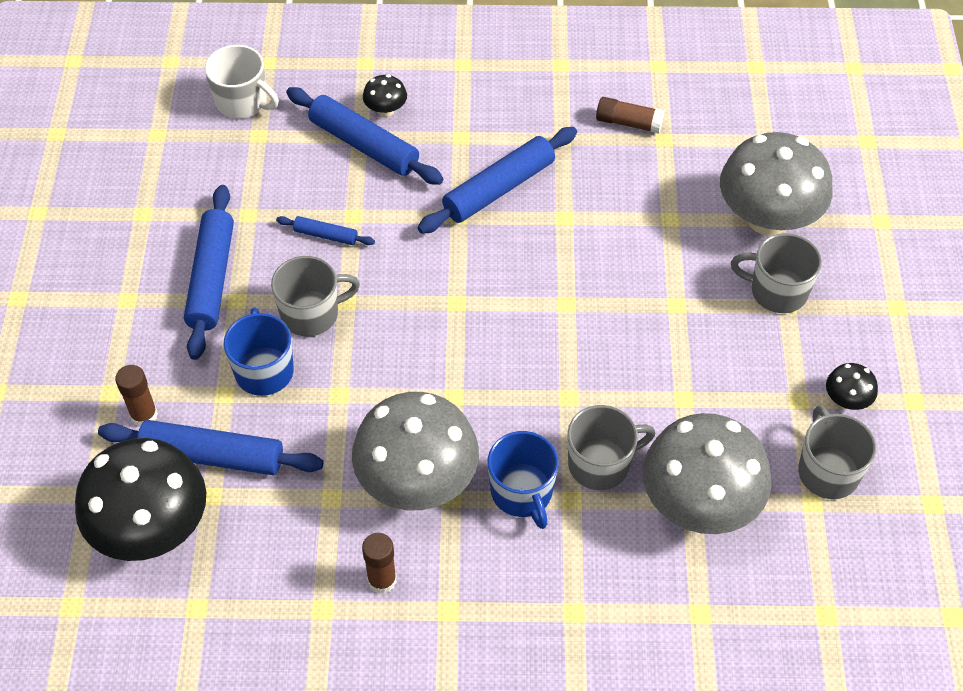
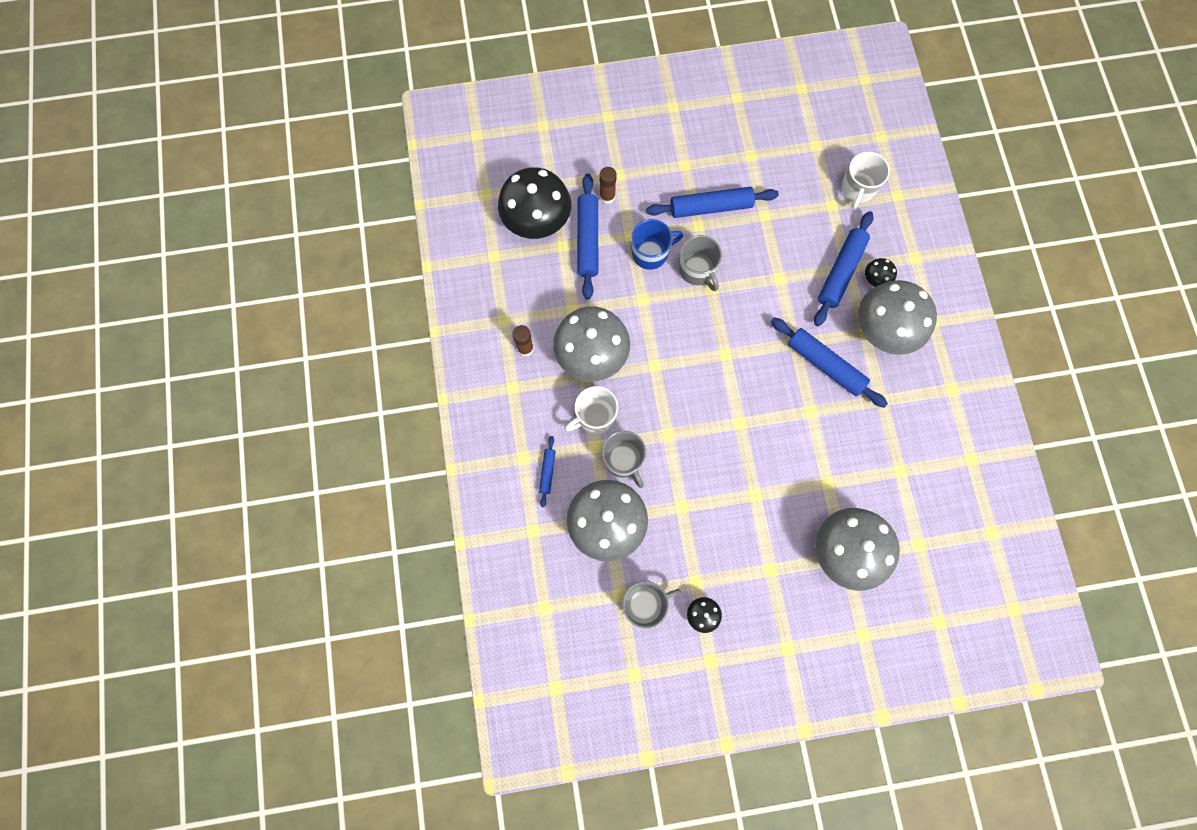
camera: 80 degrees right, 20 degrees up
(326, 235) = (759, 265): blue rolling pin -> blue rolling pin (547, 472)
(462, 116) = (883, 330): none -> grey mushroom
(522, 492) = (595, 416): blue mug -> white mug
(628, 123) = (908, 444): brown glue stick -> none
(777, 291) = (781, 562): grey mug -> none

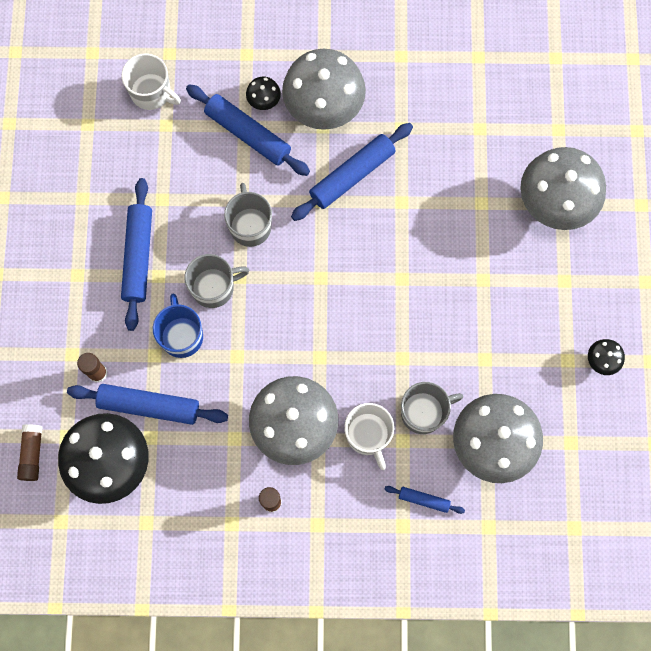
camera: 80 degrees left, 0 degrees up
(534, 163) = (32, 454): none -> brown glue stick
(644, 604) = (583, 418): grey mug -> grey mug (250, 226)

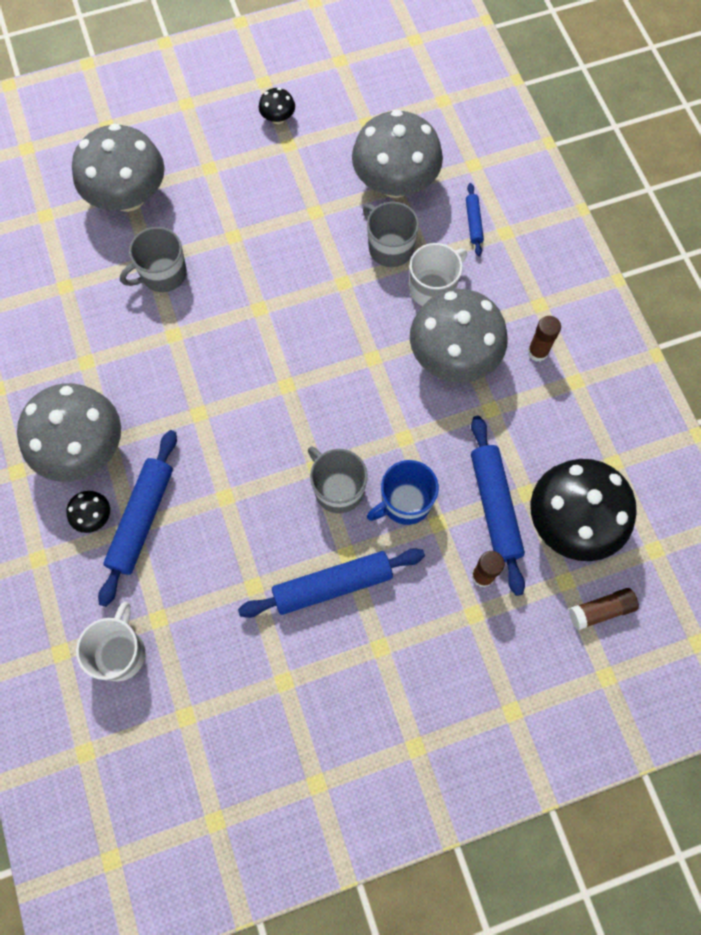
camera: 110 degrees left, 5 degrees down
(250, 226) = (253, 477): grey mug -> grey mug (162, 274)
(352, 175) = (158, 392): blue rolling pin -> none

